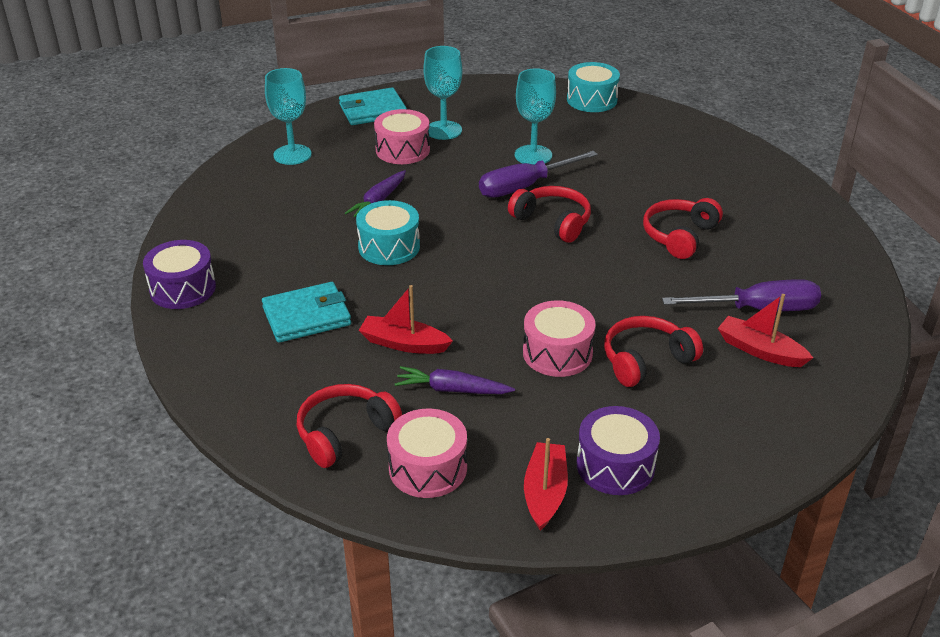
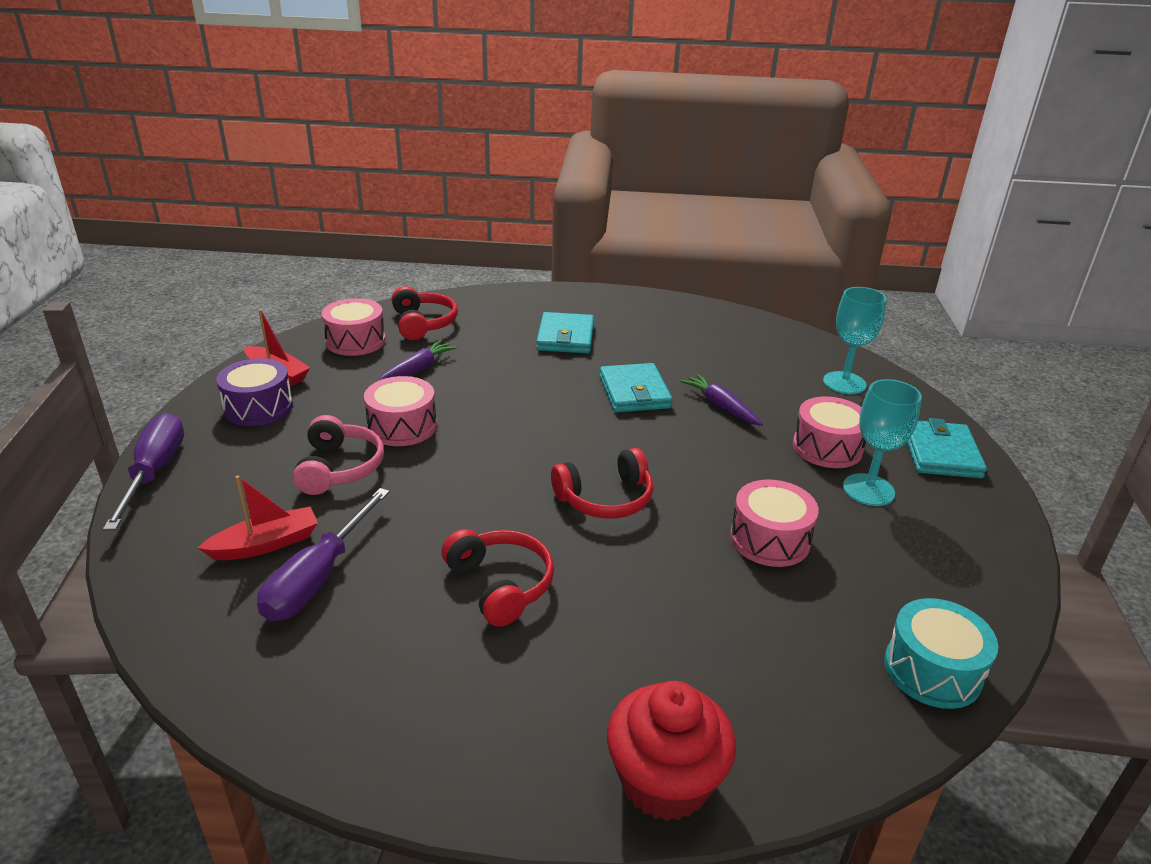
camera: 115 degrees right, 5 degrees down
(183, 289) = (644, 302): purple drum -> none
(389, 247) = (634, 392): turquoise drum -> turquoise wallet
(404, 343) = (491, 365): red boat -> none
(524, 187) = (694, 505): purple screwdriver -> purple screwdriver (154, 472)
(533, 155) = (770, 539): turquoise goblet -> pink drum
(646, 360) = (339, 468): red headphones -> pink headphones
(741, 153) = (665, 781): none -> red cupcake

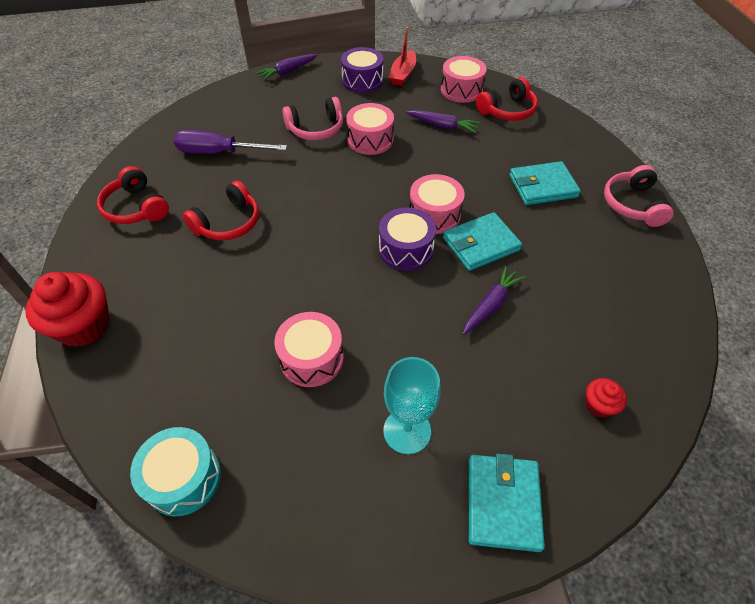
camera: 75 degrees right, 20 degrees up
(154, 472) = (287, 71): purple screwdriver -> purple carrot
(266, 544) = (241, 126): red boat -> none
(605, 498) = (329, 253): red headphones -> red headphones (136, 207)
(617, 302) = (633, 204): none -> pink headphones
(622, 440) = (406, 249): none -> purple drum
(827, 448) = (463, 393): pink drum -> pink drum (434, 214)
(844, 383) = (599, 405): turquoise goblet -> red cupcake
(940, 453) = (502, 503): turquoise wallet -> turquoise wallet turned 75 degrees counterclockwise

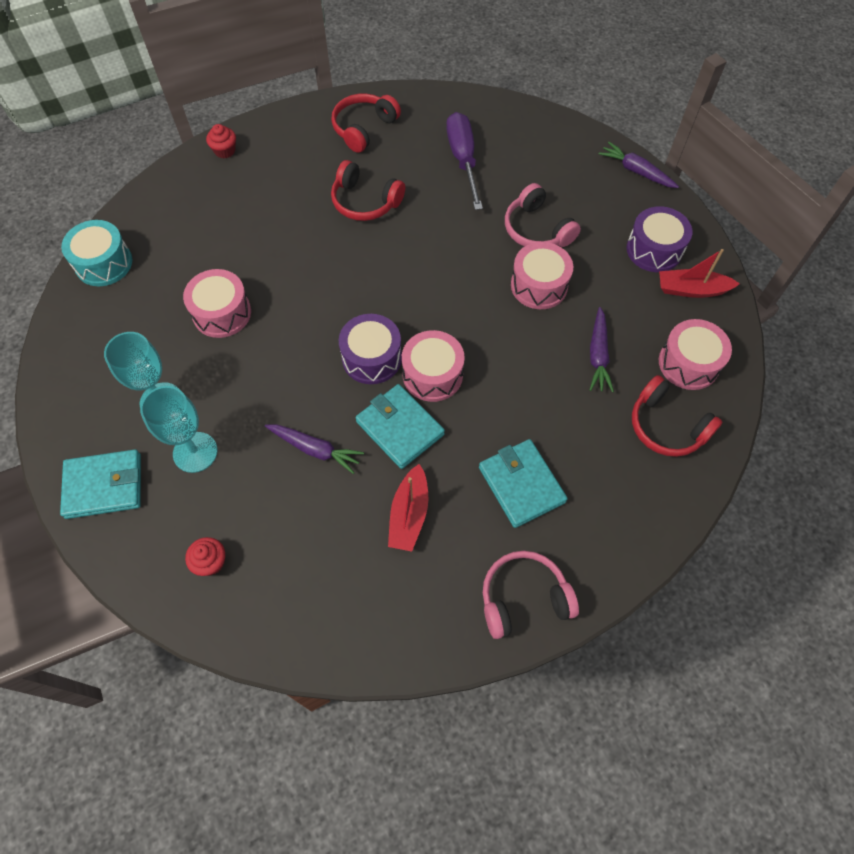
camera: 75 degrees right, 10 degrees up
(84, 326) = (225, 151): red cupcake -> red cupcake, size x0.49
(476, 404) = (195, 452): none -> turquoise goblet
(561, 253) = (409, 514): none -> red boat

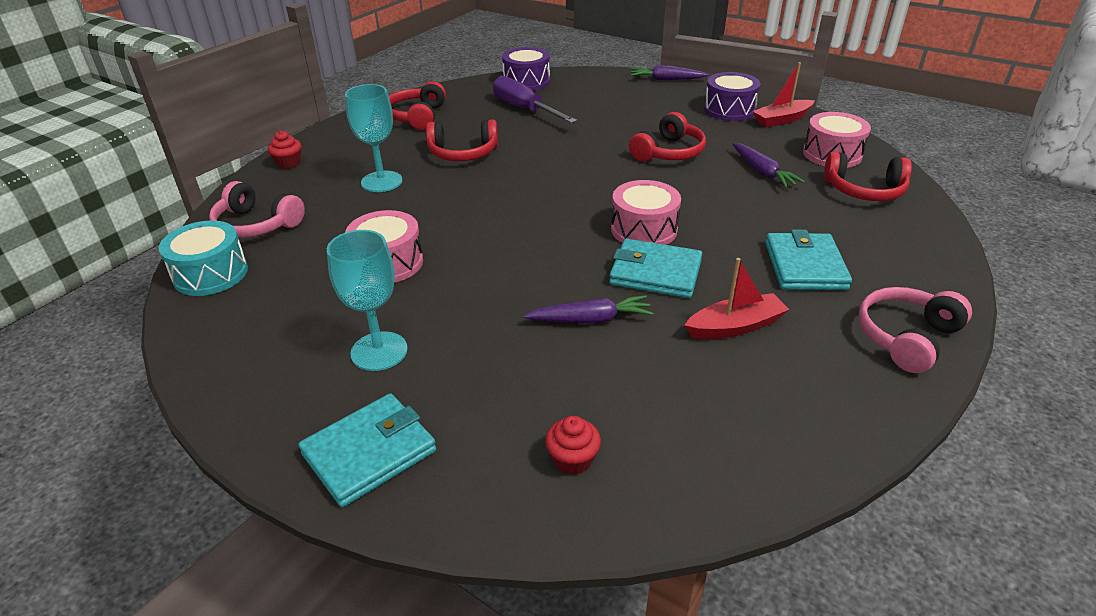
camera: 30 degrees left, 25 degrees down
(195, 452) = (460, 375): turquoise goblet -> turquoise goblet (381, 181)
(372, 358) = (576, 239): purple drum -> purple drum (526, 82)
(409, 514) = (735, 326): red boat -> red boat turned 90 degrees counterclockwise
(521, 485) = (804, 266): turquoise wallet -> turquoise wallet turned 60 degrees clockwise
(537, 229) = (629, 125): pink headphones -> pink headphones (257, 224)
(539, 285) = (668, 152): pink drum -> red headphones

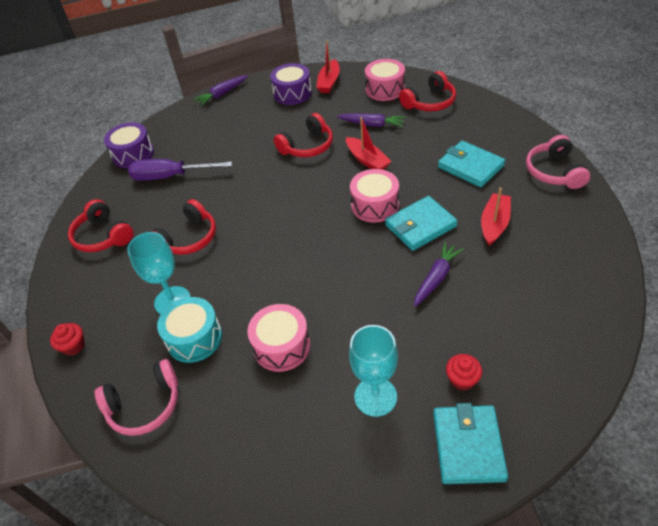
camera: 45 degrees left, 10 degrees up
(211, 274) = (183, 463): turquoise drum -> turquoise drum (194, 338)
(572, 459) = (543, 351): red cupcake -> red cupcake (462, 379)
(668, 152) = (307, 146): red headphones -> red headphones turned 60 degrees clockwise
(703, 194) = (367, 160): none -> red boat

